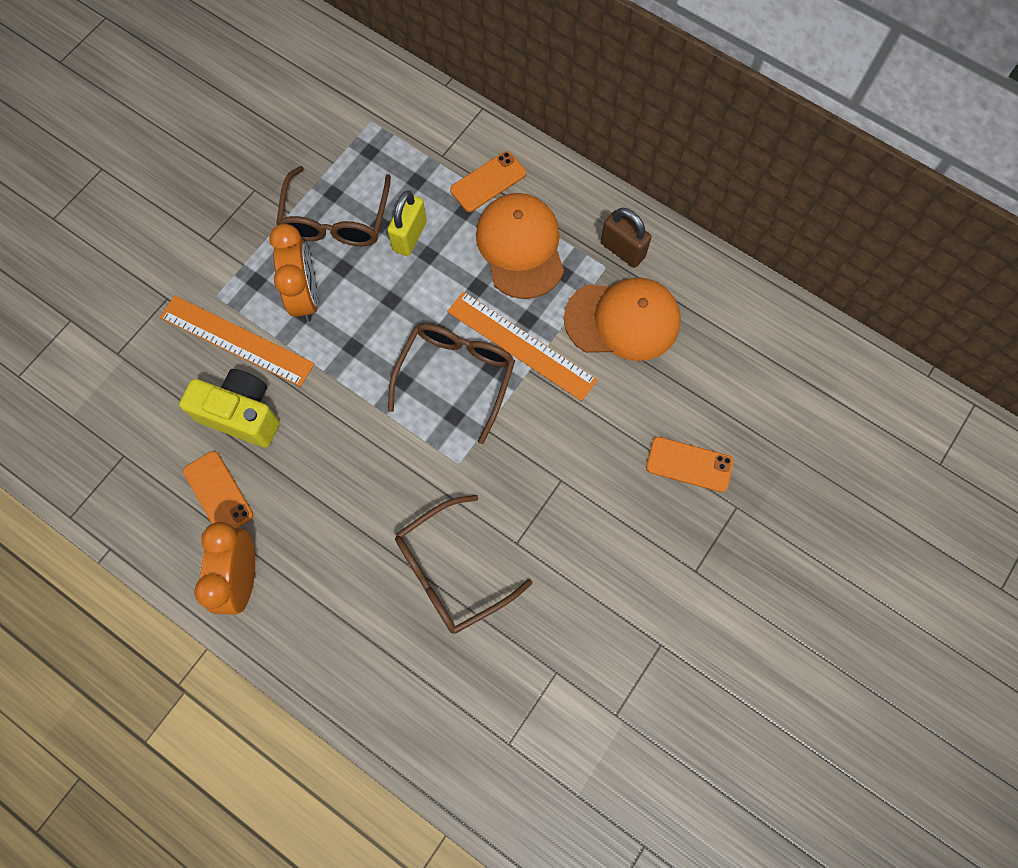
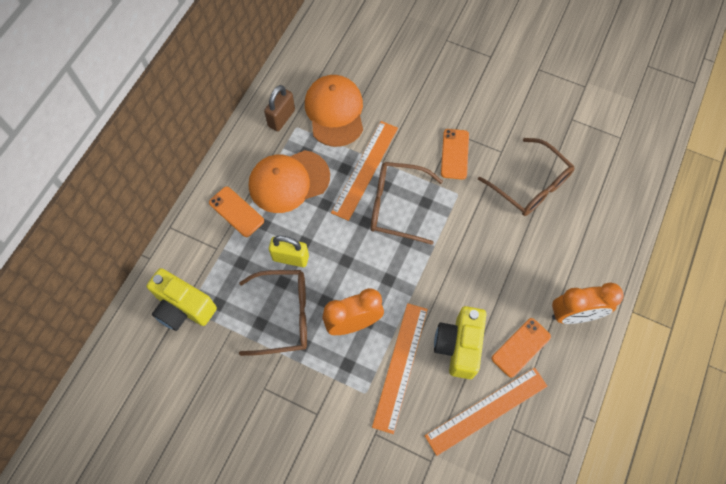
camera: 100 degrees left, 5 degrees down
(153, 430) = (486, 410): none -> orange ruler
(373, 116) = (183, 307): none -> yellow camera
(689, 464) = (426, 65): orange phone -> orange phone (454, 154)

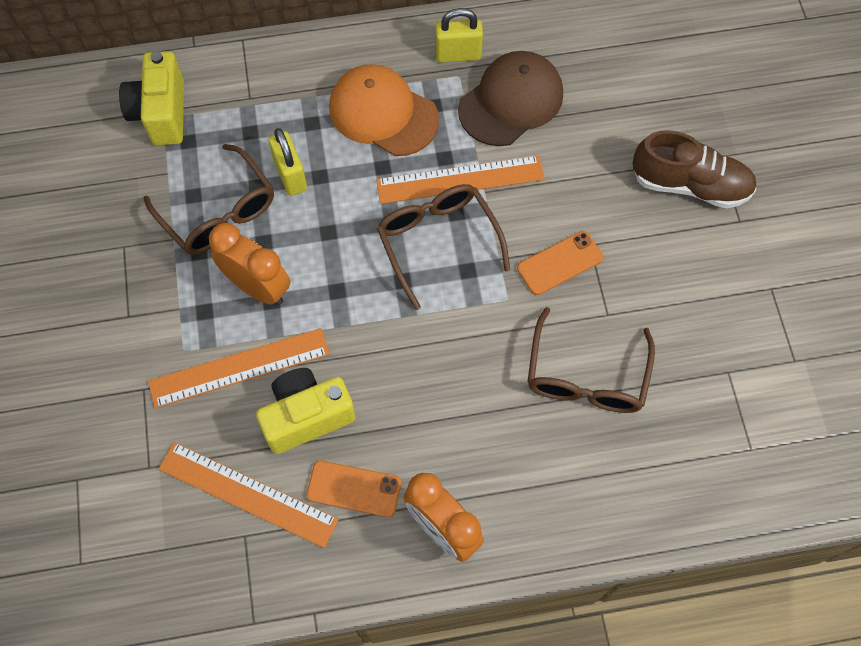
camera: 55 degrees right, 0 degrees up
(236, 212) = (307, 88): orange phone -> none
(281, 118) = (458, 54): brown padlock -> yellow padlock
(335, 112) = (511, 101): orange cap -> brown cap
(453, 64) = (690, 185): none -> brown shoe

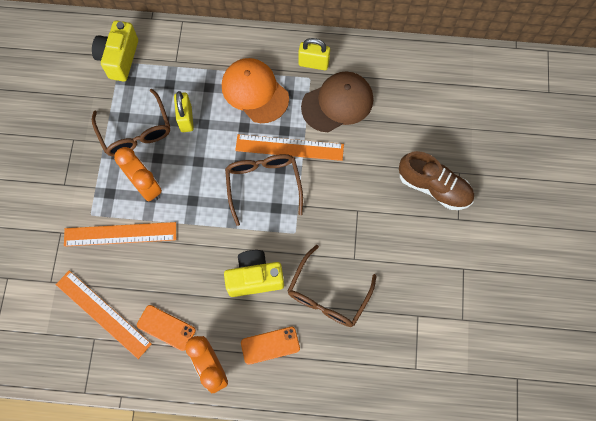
camera: 15 degrees right, 5 degrees up
(307, 416) = (151, 275): yellow camera -> yellow camera (254, 278)
(560, 263) = (334, 218): orange phone -> orange phone (270, 345)

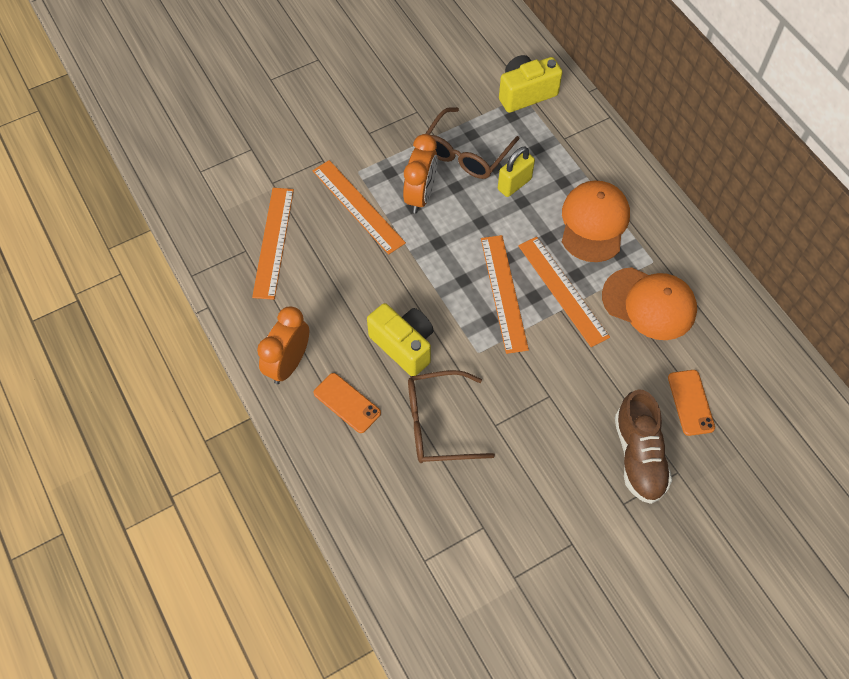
camera: 55 degrees right, 10 degrees down
(166, 327) = (298, 301): orange phone -> orange phone (690, 402)
(263, 185) = (504, 293): brown glasses -> orange ruler
(313, 63) = (672, 254): yellow padlock -> none
(337, 103) = (649, 303): brown cap -> orange cap

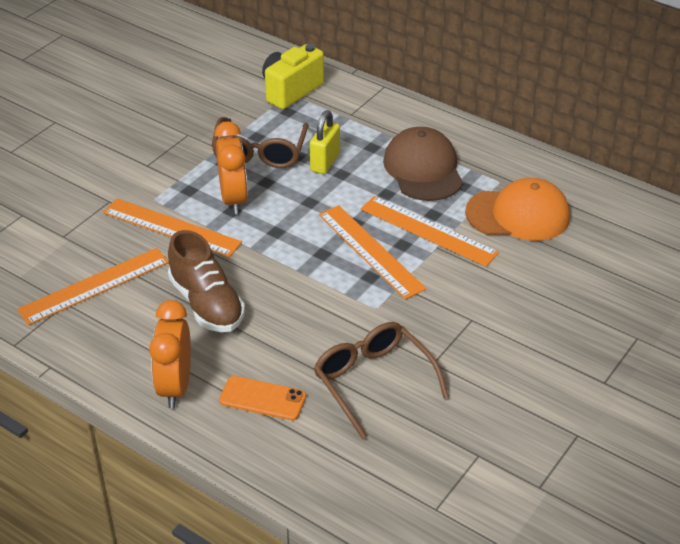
camera: 25 degrees left, 20 degrees down
(273, 242) = (94, 286): orange ruler -> orange ruler turned 75 degrees clockwise
(404, 346) = (294, 328): yellow camera -> none
(438, 424) = (373, 382): brown glasses -> brown glasses turned 90 degrees clockwise
(594, 223) = (423, 169): orange cap -> brown cap
(639, 456) = (591, 337): brown shoe -> brown shoe (206, 304)
(690, 402) = (610, 278): orange phone -> none

